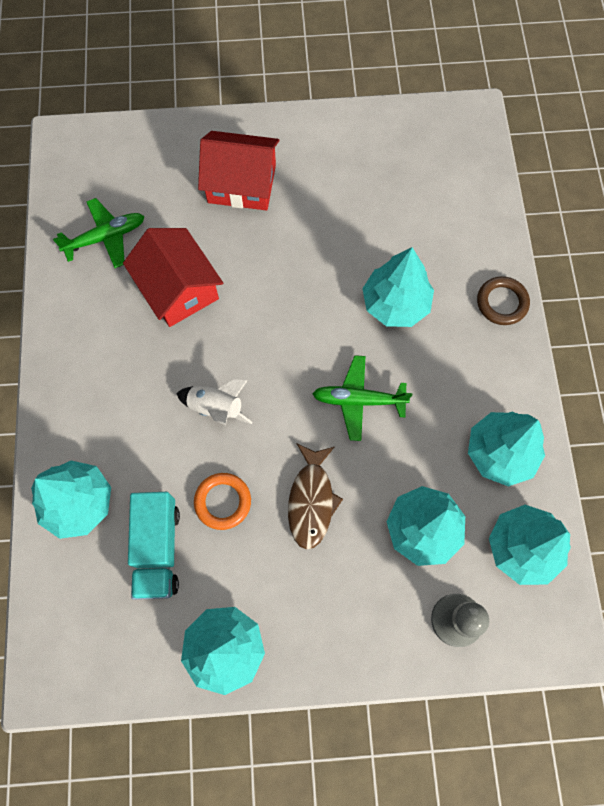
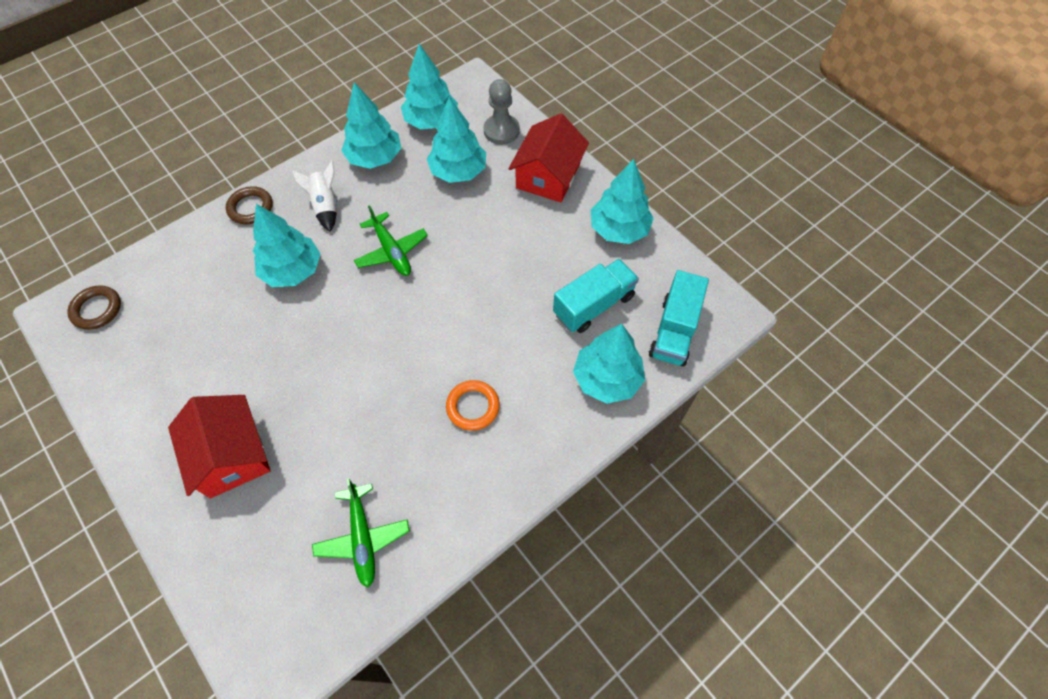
camera: 125 degrees left, 10 degrees down
(72, 606) = (674, 331): none -> turquoise truck
(106, 237) = (363, 538): green plane -> green plane turned 135 degrees counterclockwise
(178, 288) = (377, 434): red house -> red house (548, 176)
(216, 408) = (464, 336): white rocket -> white rocket (326, 206)
(223, 502) = (530, 288): orange ring -> orange ring (473, 407)
(311, 500) = (487, 238): brown fish -> none
(456, 143) = (97, 309): none -> brown ring

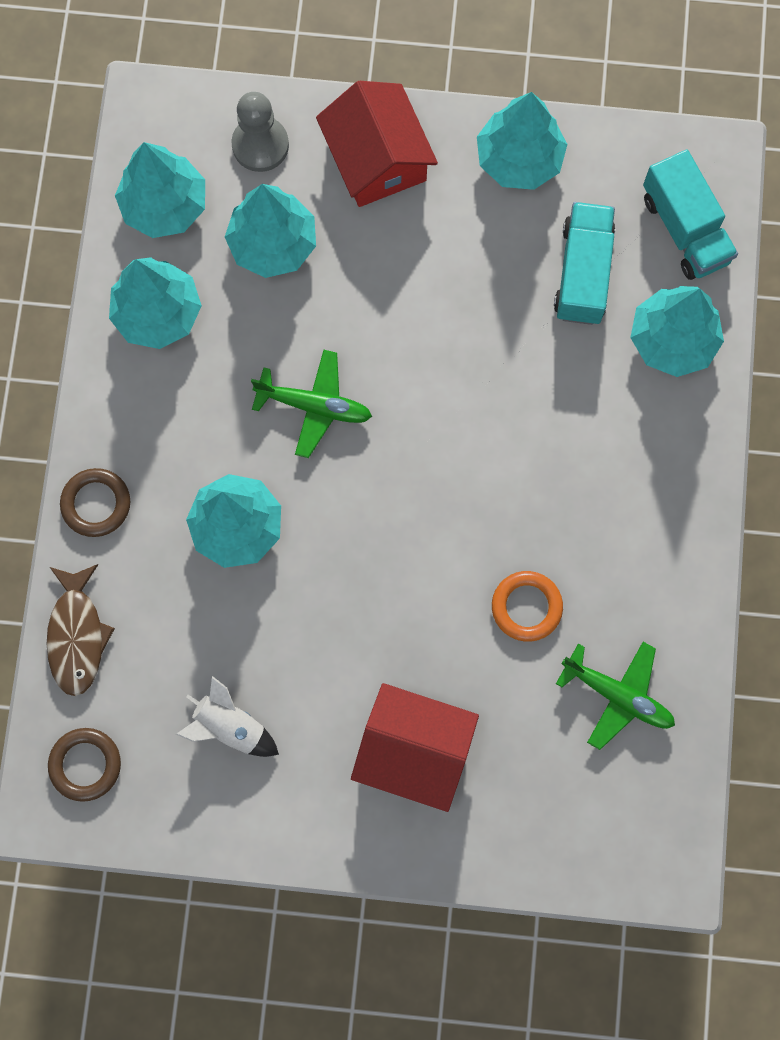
camera: 45 degrees left, 15 degrees up
(170, 253) = (77, 635): none -> brown fish
(326, 206) = (178, 423): white rocket -> white rocket (230, 726)
(473, 407) = (581, 487): orange ring -> orange ring (526, 607)

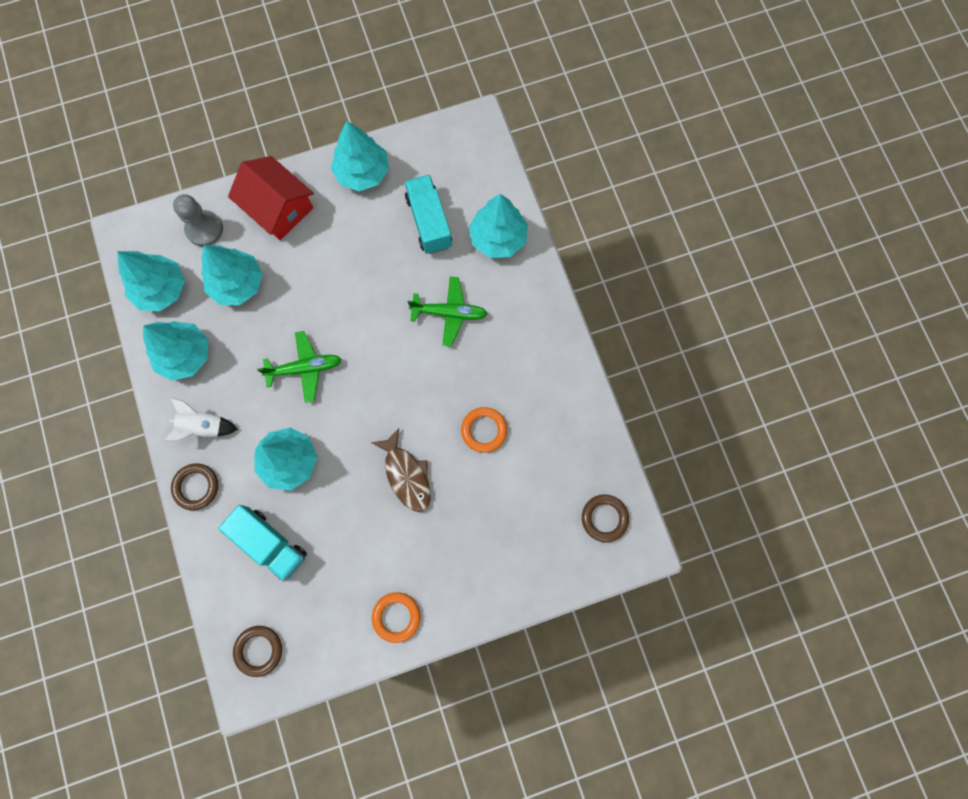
camera: 25 degrees left, 0 degrees up
(77, 635) = (219, 573): brown fish -> brown fish (406, 475)
(230, 726) = (338, 584): white rocket -> white rocket (203, 427)
(289, 808) = (396, 617): none -> orange ring
(414, 750) = (456, 546): red house -> none
(618, 695) = (560, 457): green plane -> green plane (449, 313)
(641, 809) = (604, 518): none -> brown ring
(685, 229) = (476, 172): turquoise truck -> turquoise truck (270, 544)

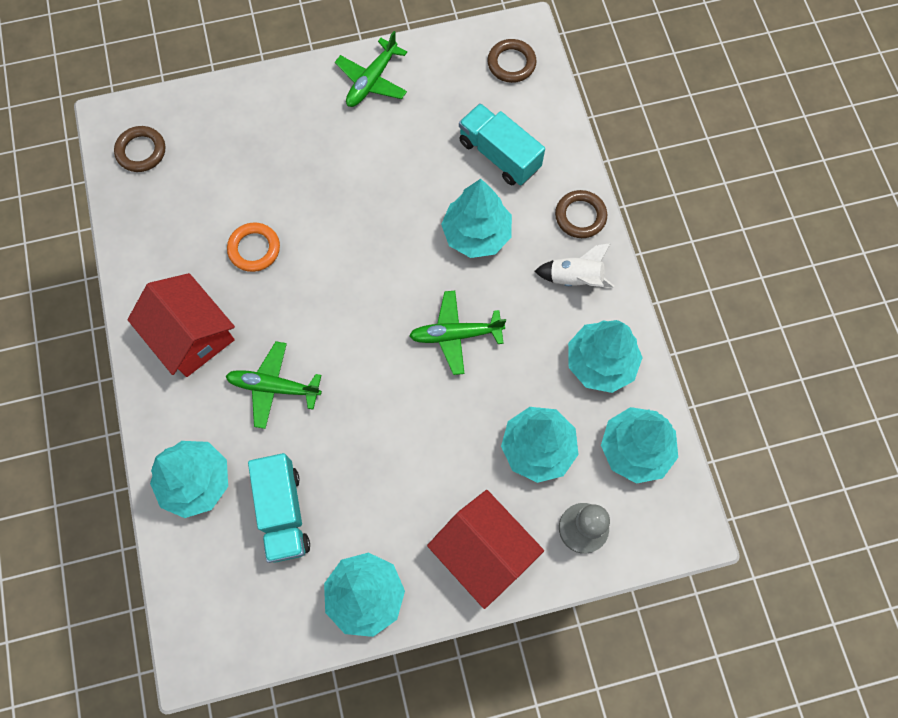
camera: 175 degrees left, 5 degrees down
(396, 617) = (372, 81): orange ring -> green plane
(406, 475) = (347, 210): brown fish -> none
(524, 350) = (191, 335): none -> red house

